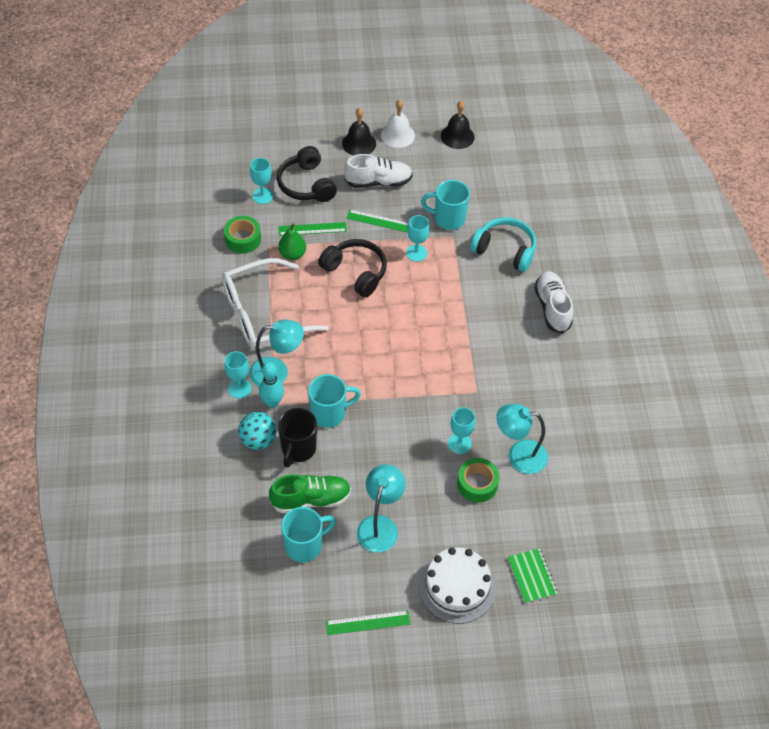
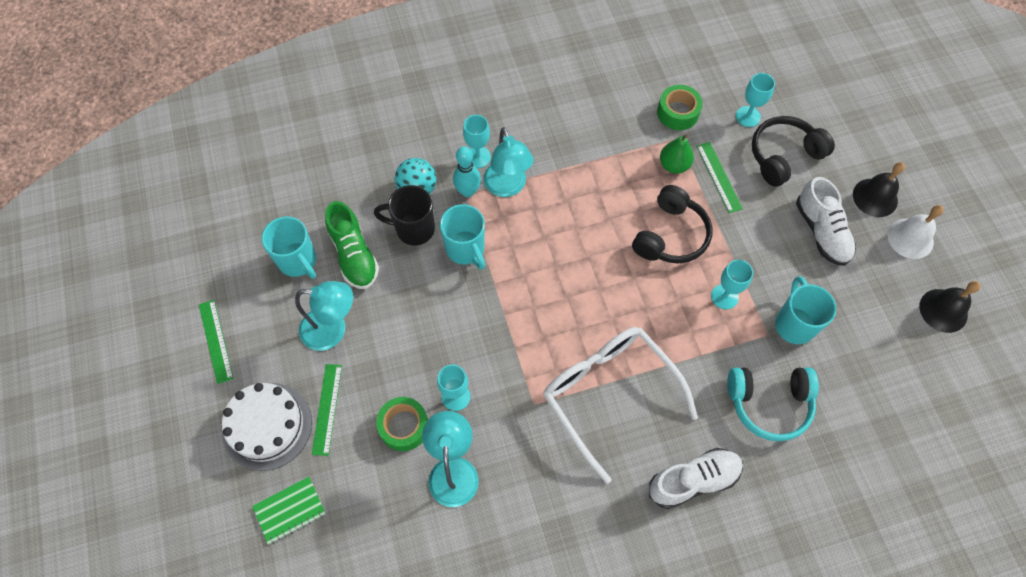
camera: 80 degrees right, 10 degrees up
(263, 314) = (581, 156): white glasses -> white glasses (609, 394)
(380, 221) = (758, 246): green ruler -> green ruler (327, 409)
(505, 250) = (769, 403): turquoise headphones -> turquoise headphones turned 75 degrees clockwise

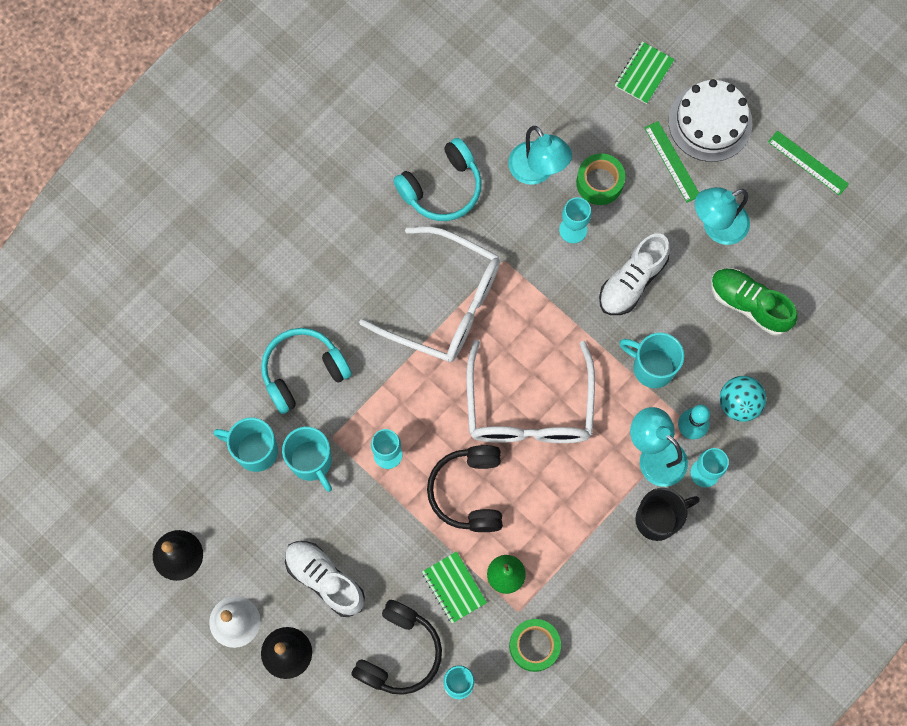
camera: 150 degrees right, 10 degrees up
(298, 261) = (794, 270): turquoise mug -> turquoise mug (255, 450)
(413, 229) = (713, 360): black mug -> black mug (658, 519)
(551, 506) = (442, 188): none -> turquoise headphones
(585, 270) = (529, 408): none -> white glasses
(693, 480) = (338, 270): white shoe -> white shoe (632, 281)
(719, 177) = (454, 587): green ruler -> green notebook

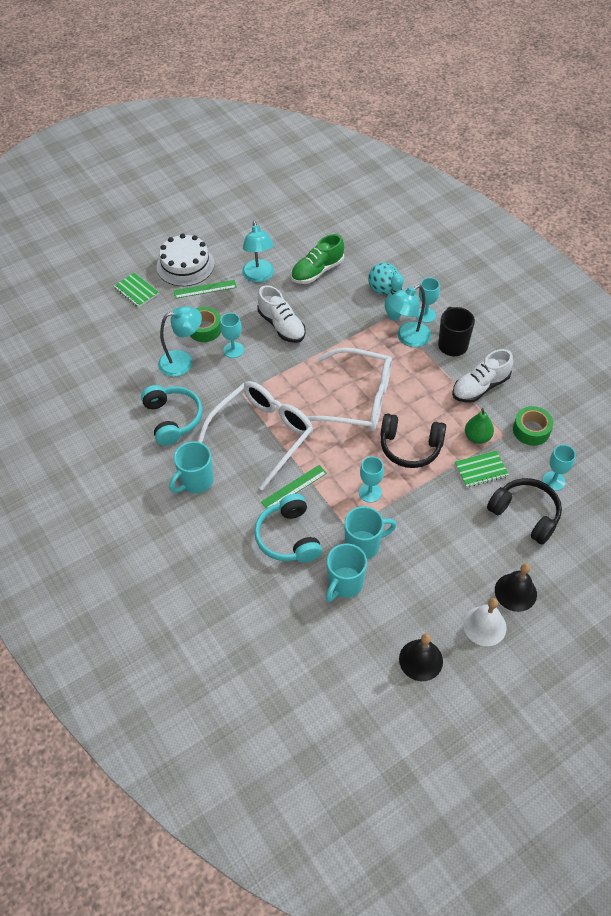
camera: 75 degrees left, 20 degrees down
(325, 579) = (460, 553): white shoe -> white shoe (480, 387)
(652, 367) = (345, 327): turquoise mug -> turquoise mug (196, 481)
(808, 163) = (232, 225): green ruler -> green ruler (294, 487)

